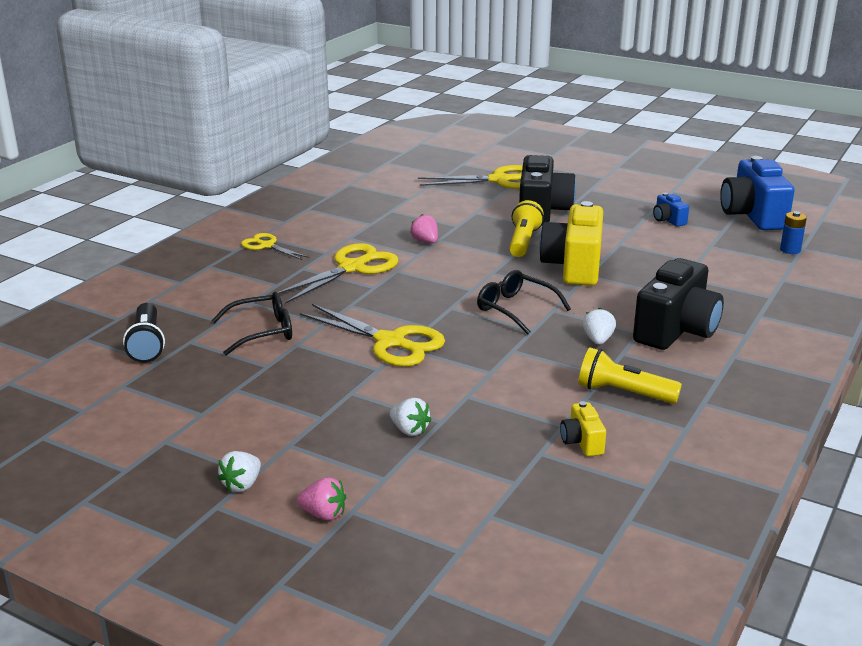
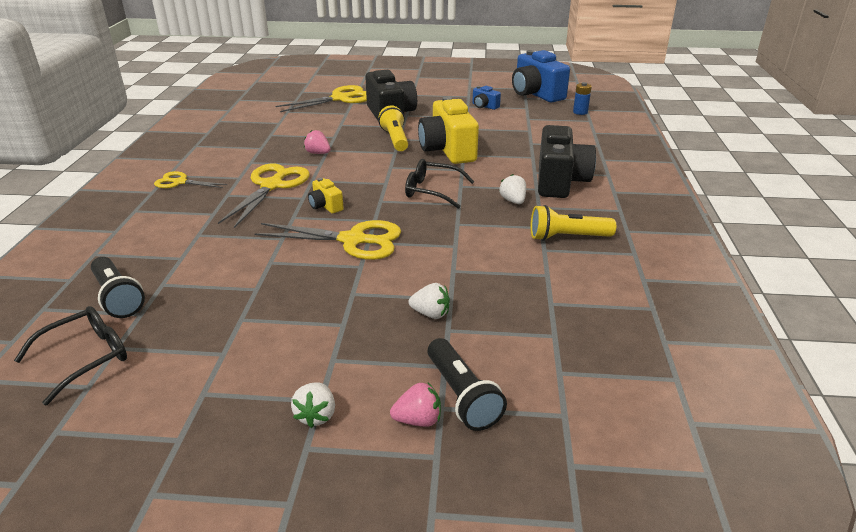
camera: 25 degrees left, 5 degrees up
(263, 332) = (230, 258): black glasses -> black glasses (87, 357)
(378, 507) = (462, 396): none -> black flashlight
(582, 442) = (573, 285): yellow camera -> yellow camera (325, 206)

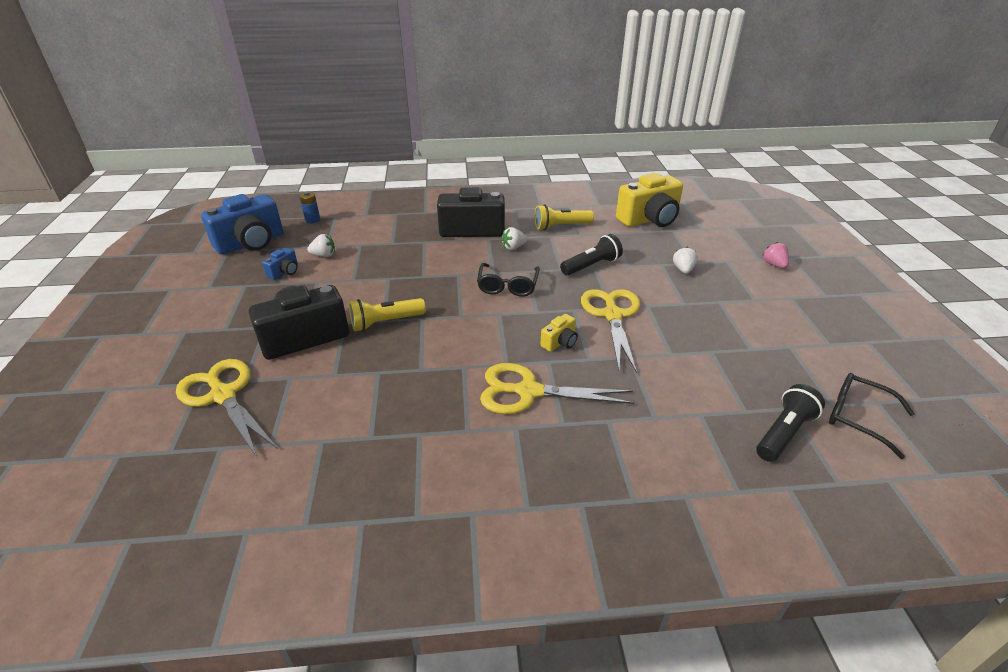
camera: 100 degrees left, 5 degrees up
(180, 182) = (545, 484): yellow scissors -> none
(316, 415) = (802, 296): white strawberry -> white strawberry (324, 255)
(318, 153) = (432, 375): pink strawberry -> none
(448, 150) = (414, 285): yellow camera -> yellow camera (649, 219)
(462, 396) = (745, 254): black flashlight -> black flashlight (591, 266)
(567, 237) = (561, 226): yellow flashlight -> yellow flashlight turned 90 degrees clockwise

